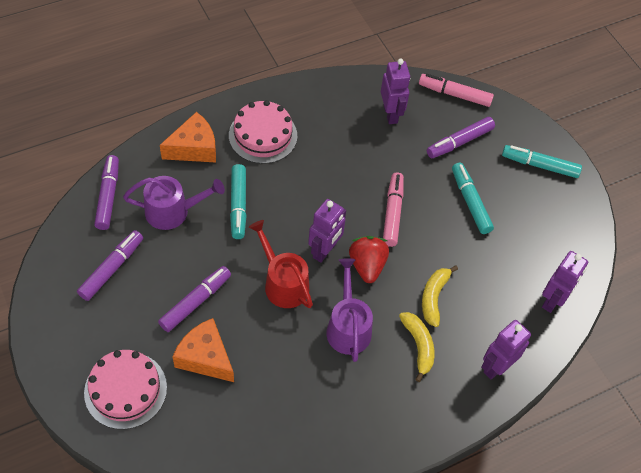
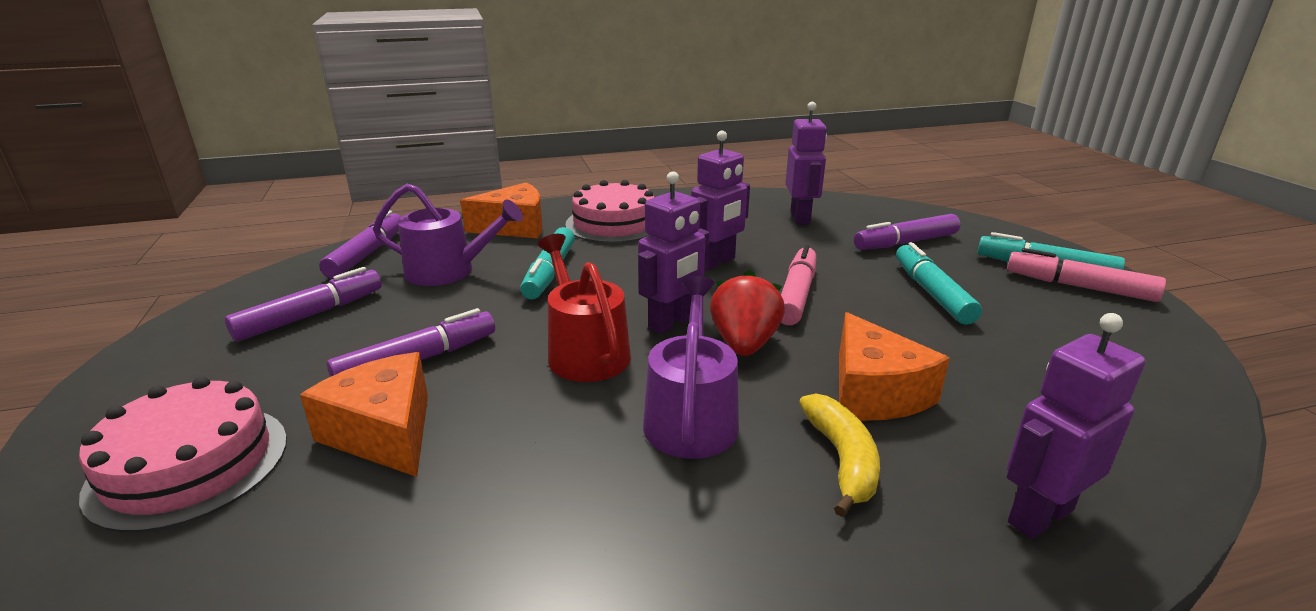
camera: 15 degrees right, 30 degrees down
(434, 297) = (874, 392): yellow banana -> orange cheese
(454, 94) = (893, 209): pink marker -> pink marker (1079, 287)
(552, 300) = (1139, 418): purple robot -> purple robot (716, 262)

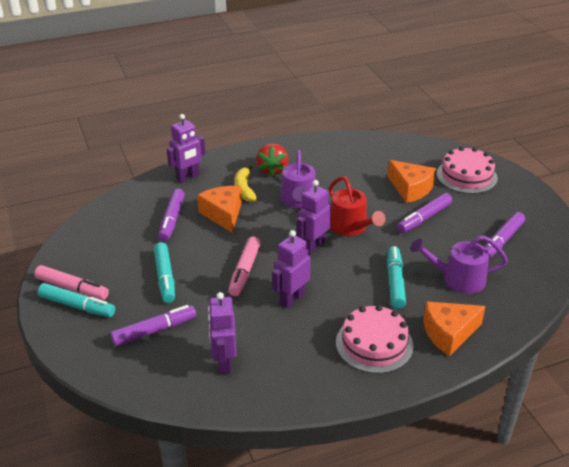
camera: 175 degrees right, 10 degrees up
(367, 254) = (525, 293): purple marker -> purple marker (172, 220)
(744, 344) = (276, 235): red strawberry -> red strawberry (272, 169)

